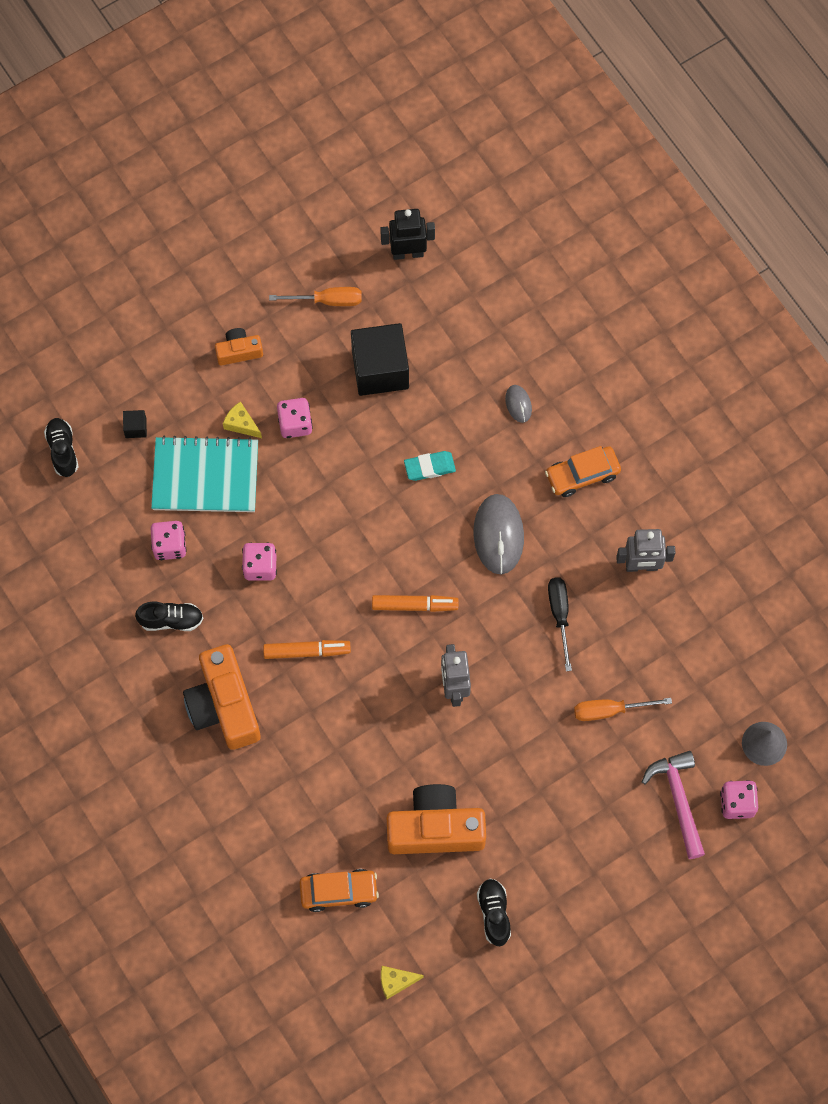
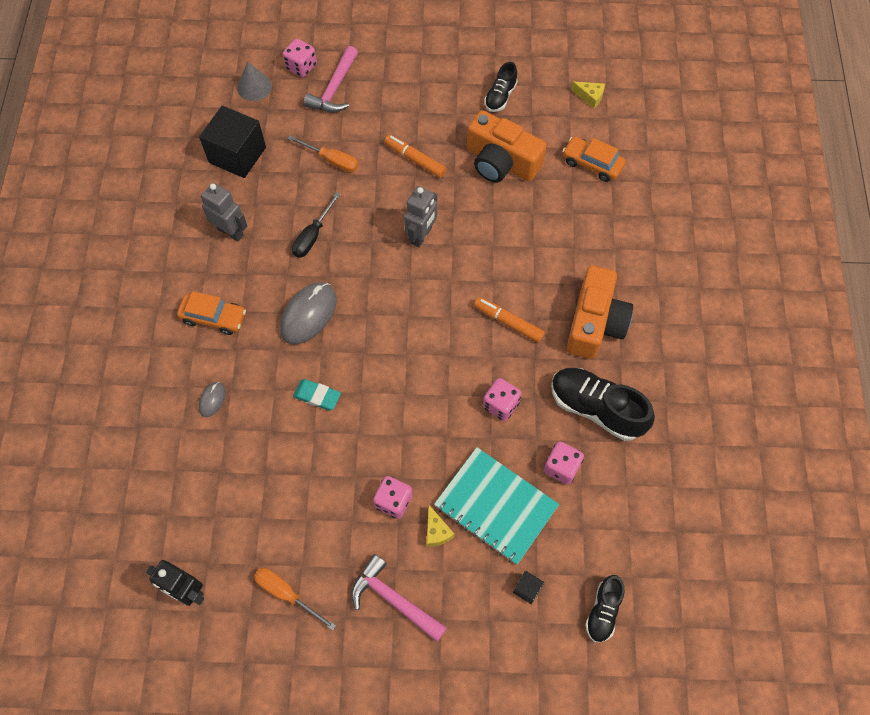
camera: 145 degrees left, 5 degrees down
(171, 620) = (596, 408): black shoe -> black shoe, size x1.76
(239, 351) = (394, 599): orange camera -> pink hammer
(380, 369) = (292, 501): black cube -> black cube (237, 155)
(414, 605) = (407, 305): orange marker -> orange marker (415, 160)

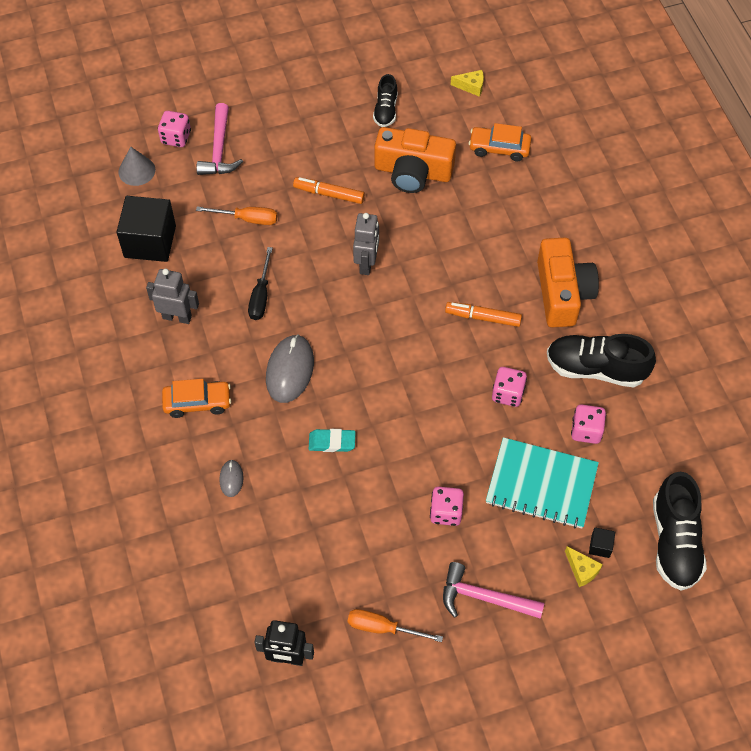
camera: 20 degrees left, 5 degrees down
(436, 531) = (497, 525): yellow cheese -> yellow cheese (582, 570)
(603, 611) = (674, 542): black shoe -> black shoe, size x1.76

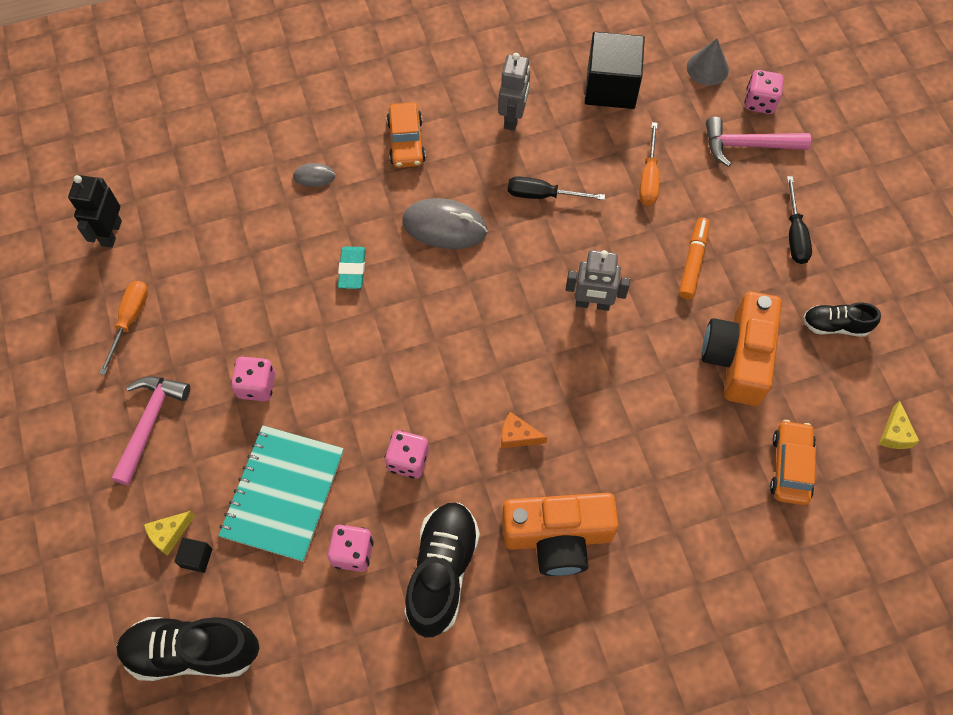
camera: 90 degrees right, 5 degrees up
(305, 127) = (795, 234): none -> black screwdriver
(483, 317) = (517, 436): orange marker -> orange cheese

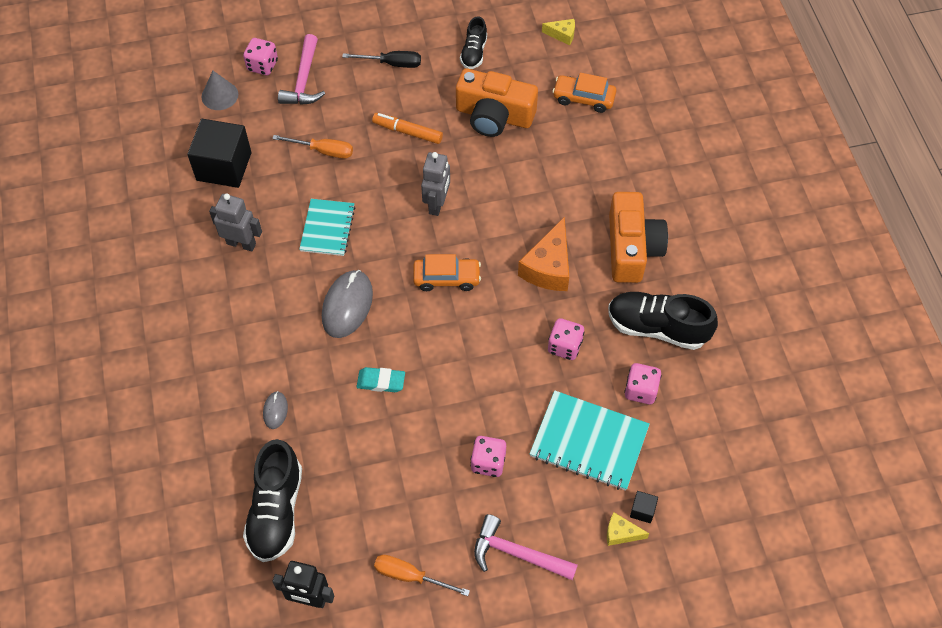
camera: 85 degrees left, 5 degrees down
(169, 534) = (621, 533): yellow cheese -> yellow cheese turned 135 degrees clockwise
(192, 651) = (720, 512): black shoe -> black shoe (276, 511)
(406, 142) = (251, 331): orange car -> orange car (447, 278)
(517, 436) = (548, 267): orange cheese -> orange cheese, size x1.93
(543, 195) = (327, 228): black screwdriver -> turquoise notebook

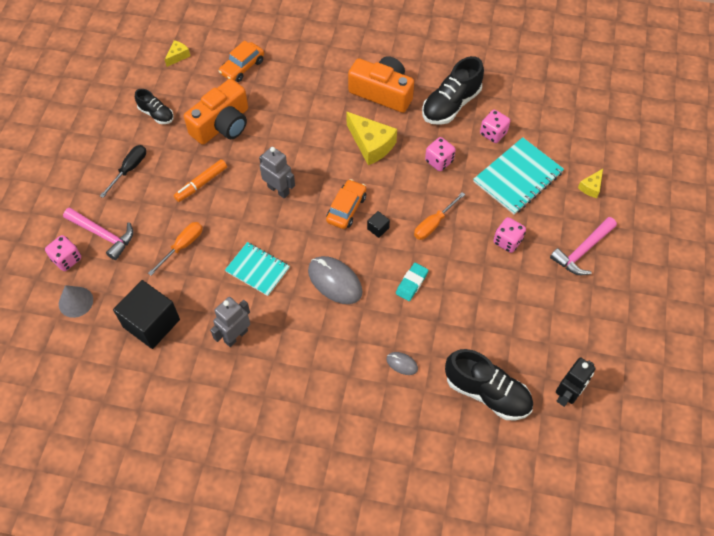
camera: 65 degrees left, 0 degrees up
(410, 576) = (574, 322): orange screwdriver -> orange screwdriver (433, 224)
(548, 267) = (371, 144): orange cheese -> yellow cheese
(642, 510) = (579, 169): black cube -> black cube (378, 228)

